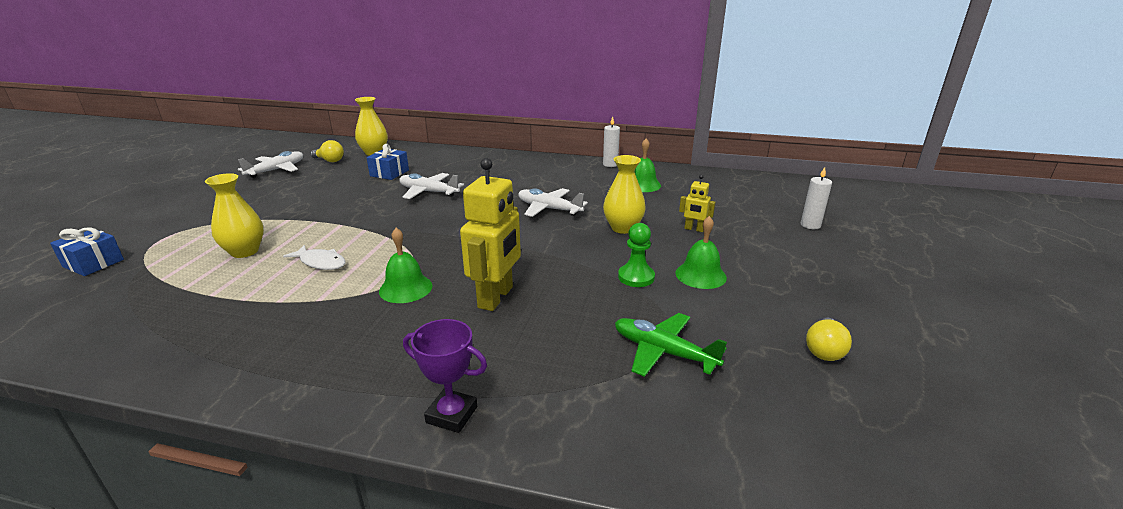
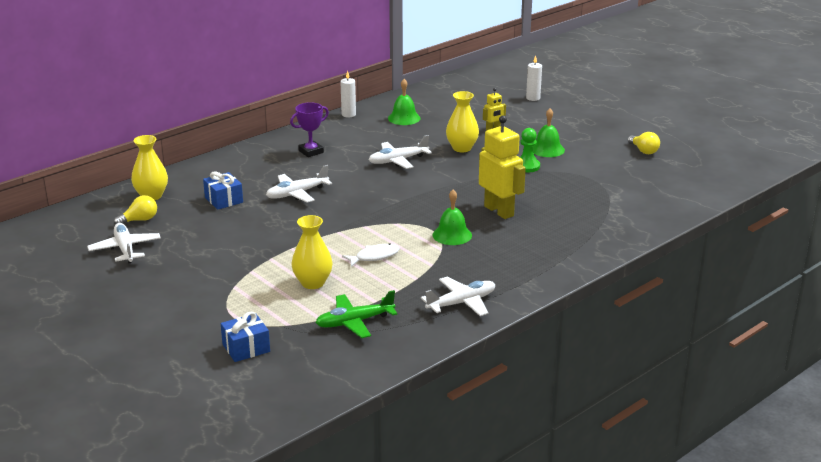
camera: 55 degrees left, 0 degrees up
(223, 352) = (461, 303): none -> white plane
(452, 415) = (594, 249): purple trophy -> purple trophy (311, 152)
(663, 352) = (603, 186): green plane -> green plane (354, 322)

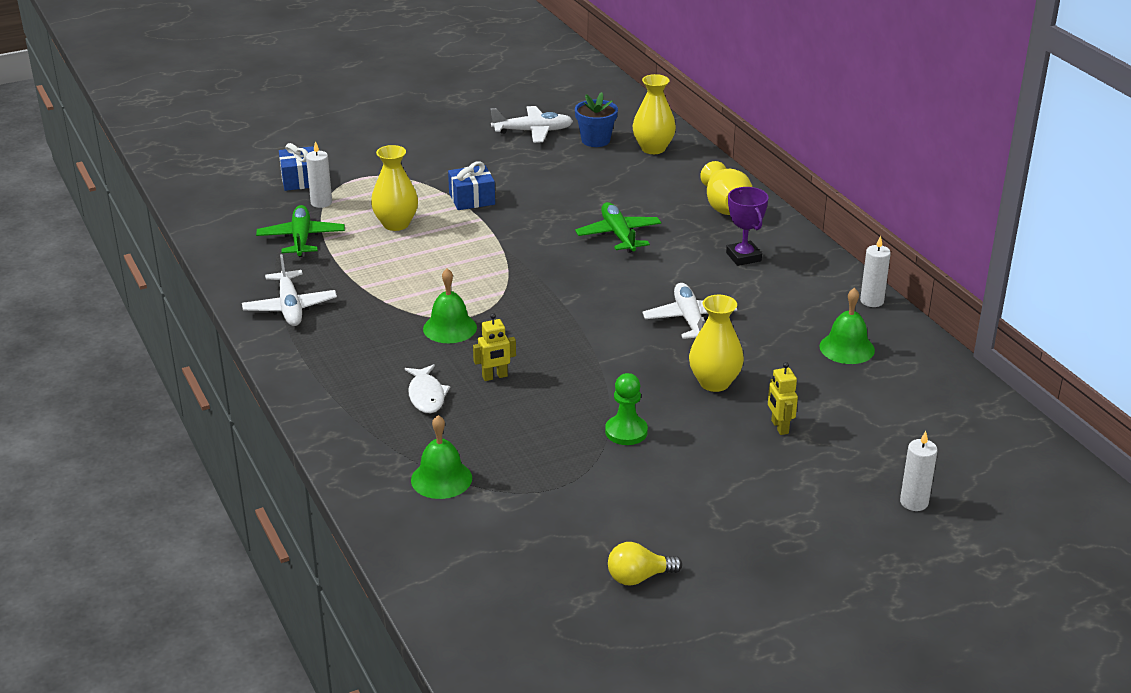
camera: 105 degrees right, 5 degrees up
(139, 220) = (595, 140): yellow light bulb -> blue flower pot
(224, 200) = (623, 188): blue gift -> blue gift (472, 199)
(241, 162) = (725, 206): none -> yellow vase
(287, 326) = (321, 203): none -> white candle
(297, 194) = (618, 235): white plane -> green plane
(374, 257) = (429, 267): white fish -> white fish (426, 395)
(499, 211) = (495, 377): yellow robot -> yellow robot, size x0.49
(547, 149) = (682, 467): green bell -> green bell (441, 479)

